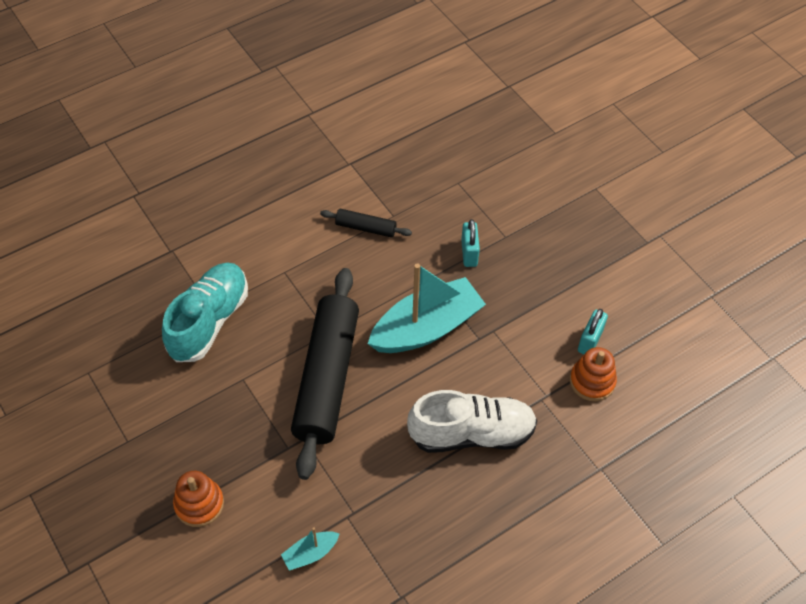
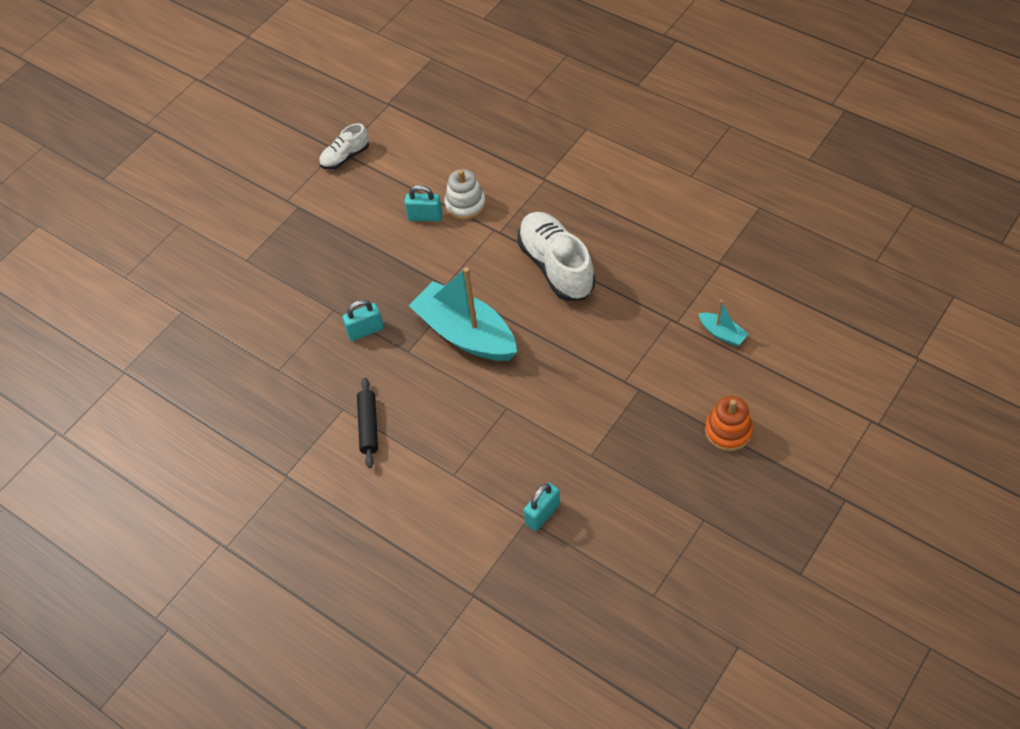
camera: 105 degrees left, 0 degrees up
(209, 321) = (542, 514): turquoise shoe -> turquoise padlock
(327, 378) = (555, 389): black rolling pin -> none
(592, 381) = (465, 204): orange stacking toy -> white stacking toy
(702, 297) = (345, 157): none -> white shoe

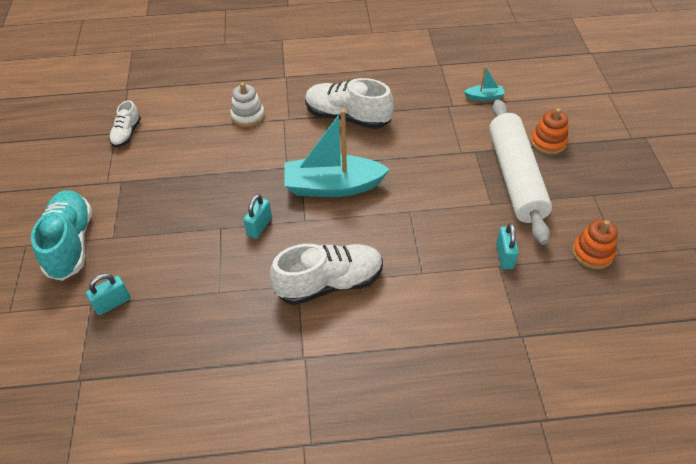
camera: 45 degrees left, 5 degrees down
(212, 244) = (71, 243): none -> turquoise shoe
(368, 426) = (329, 283): black rolling pin -> white shoe
(425, 217) = (227, 137): turquoise padlock -> turquoise padlock (113, 303)
(628, 574) = (592, 253): none -> orange stacking toy
(647, 445) = (515, 177): none -> white rolling pin

